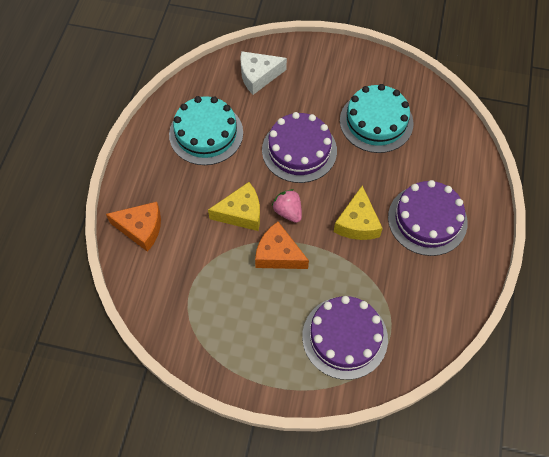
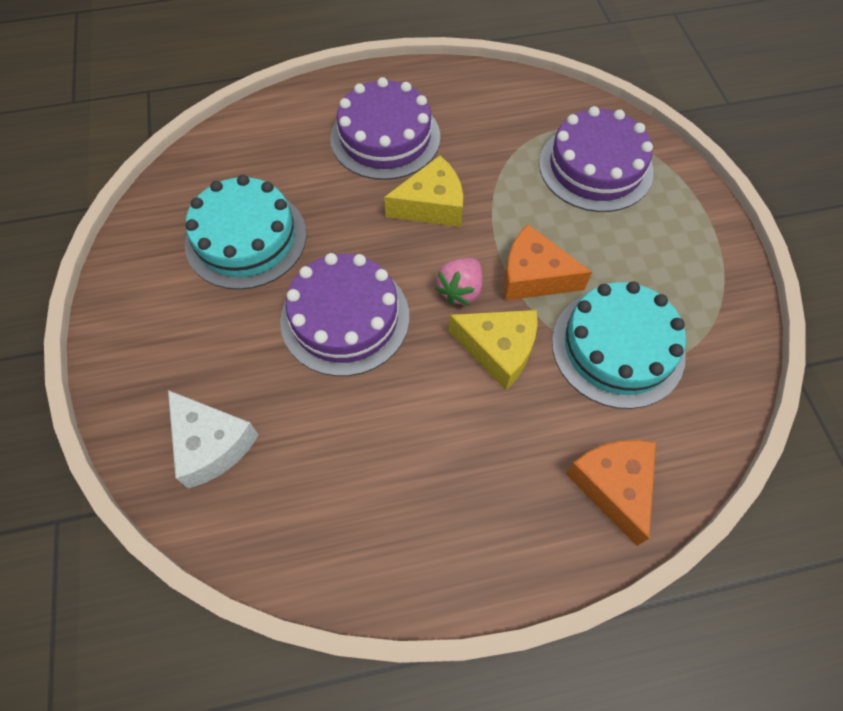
camera: 115 degrees left, 0 degrees up
(206, 133) = (376, 475): turquoise cake -> turquoise cake (617, 347)
(241, 213) = (498, 350): yellow cheese -> yellow cheese turned 150 degrees clockwise
(278, 254) = (534, 276): orange cheese -> orange cheese turned 105 degrees clockwise

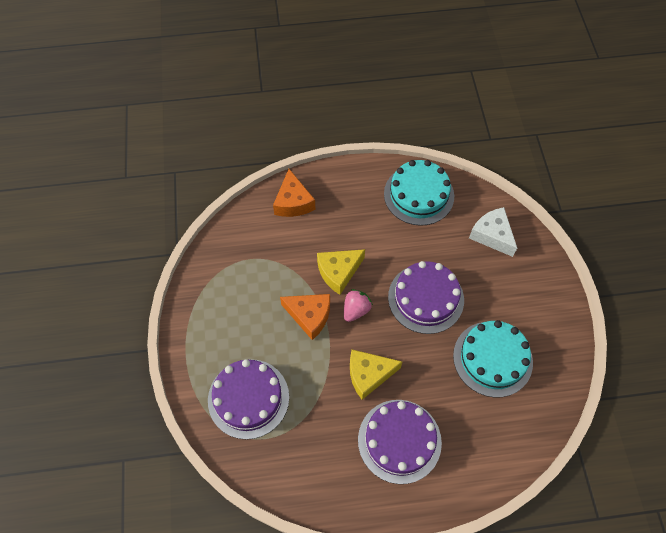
camera: 175 degrees left, 0 degrees up
(498, 350) = (338, 272): yellow cheese -> yellow cheese turned 60 degrees counterclockwise
(617, 347) = (271, 268): turquoise cake -> turquoise cake (419, 195)

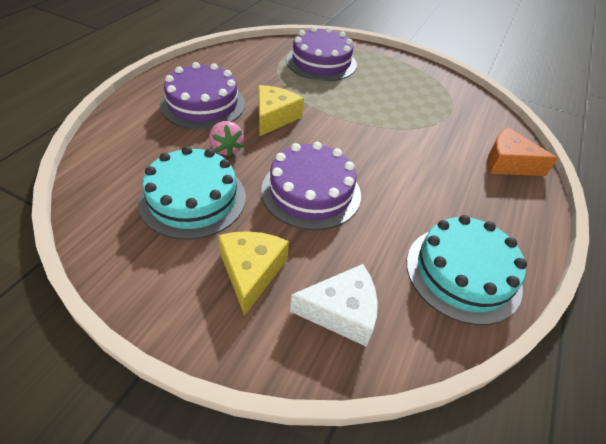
camera: 120 degrees right, 15 degrees down
(309, 316) = (363, 114): orange cheese -> none
(338, 272) = (395, 151): yellow cheese -> yellow cheese (251, 272)
(356, 310) = (344, 141): pink strawberry -> pink strawberry (226, 149)

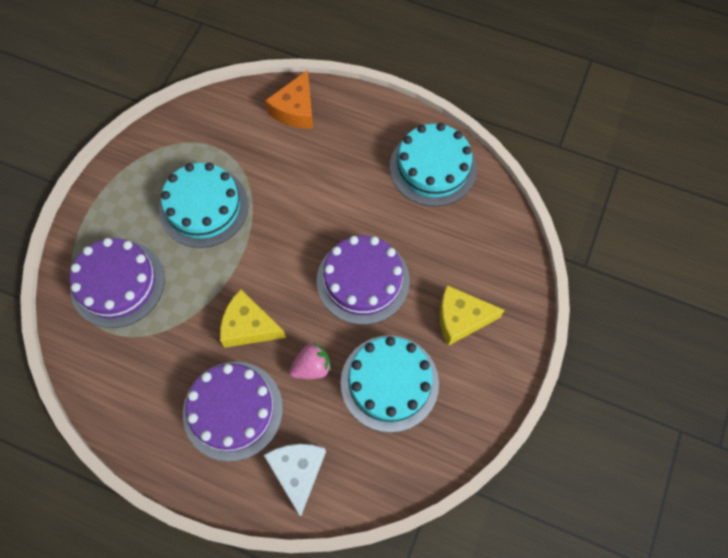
camera: 90 degrees left, 20 degrees up
(341, 312) = (483, 252): white cheese -> white cheese (297, 472)
(389, 102) = (204, 207): none -> turquoise cake

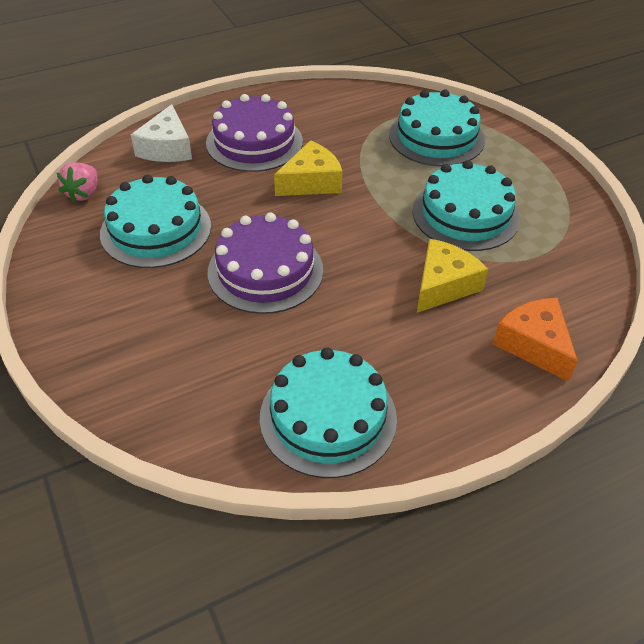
camera: 130 degrees right, 20 degrees down
(117, 283) = (436, 137): purple cake -> turquoise cake
(297, 472) = (166, 148): white cheese -> white cheese turned 60 degrees clockwise
(312, 367) = (230, 196): pink strawberry -> pink strawberry (84, 193)
(461, 318) = (140, 313): yellow cheese -> yellow cheese (443, 285)

